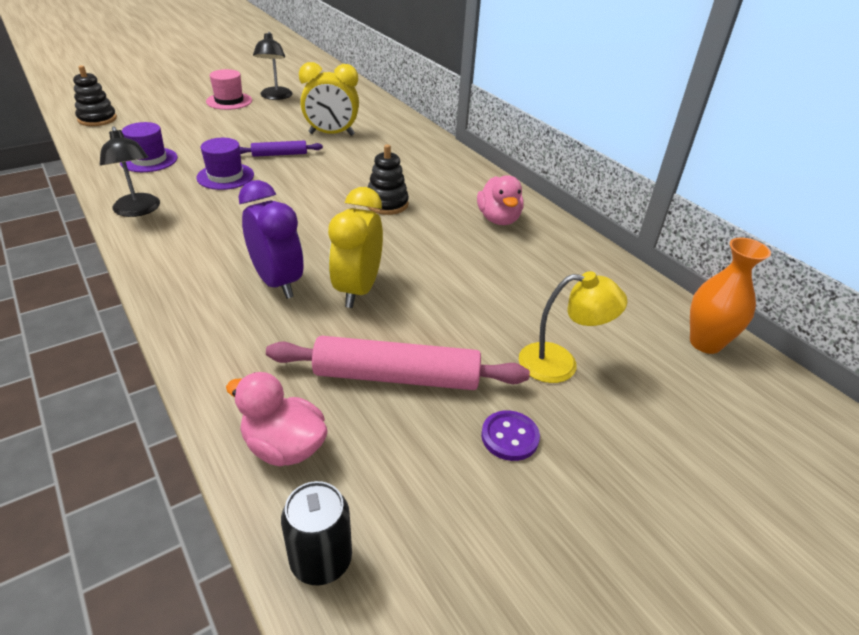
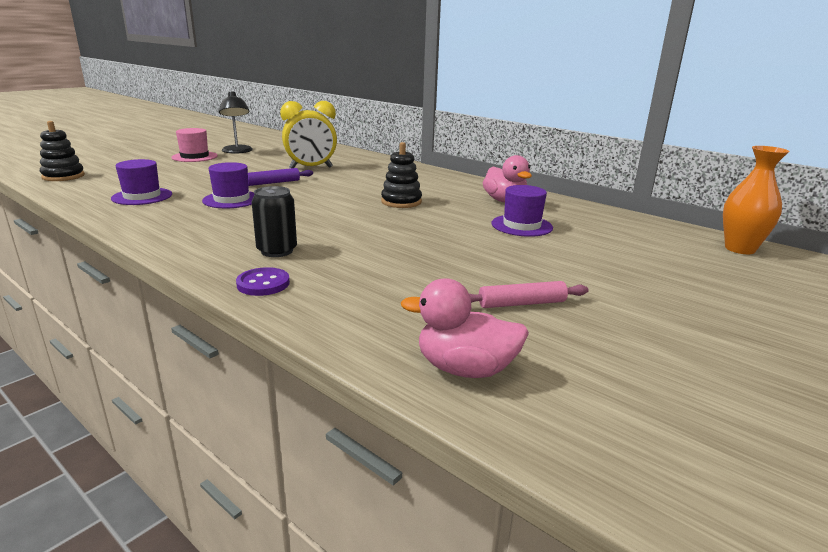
camera: 15 degrees left, 15 degrees down
(138, 210) = (158, 229): black lamp -> none
(277, 282) = (347, 259): purple clock -> none
(321, 560) = (590, 448): black can -> black can (277, 251)
(358, 290) = (428, 254): yellow clock -> none
(396, 377) = (522, 303): pink rolling pin -> pink rolling pin, size x0.53
(486, 262) = (521, 225): none -> purple hat
(509, 437) = (661, 326): purple button -> purple button (263, 284)
(560, 364) = (649, 275): yellow lamp -> none

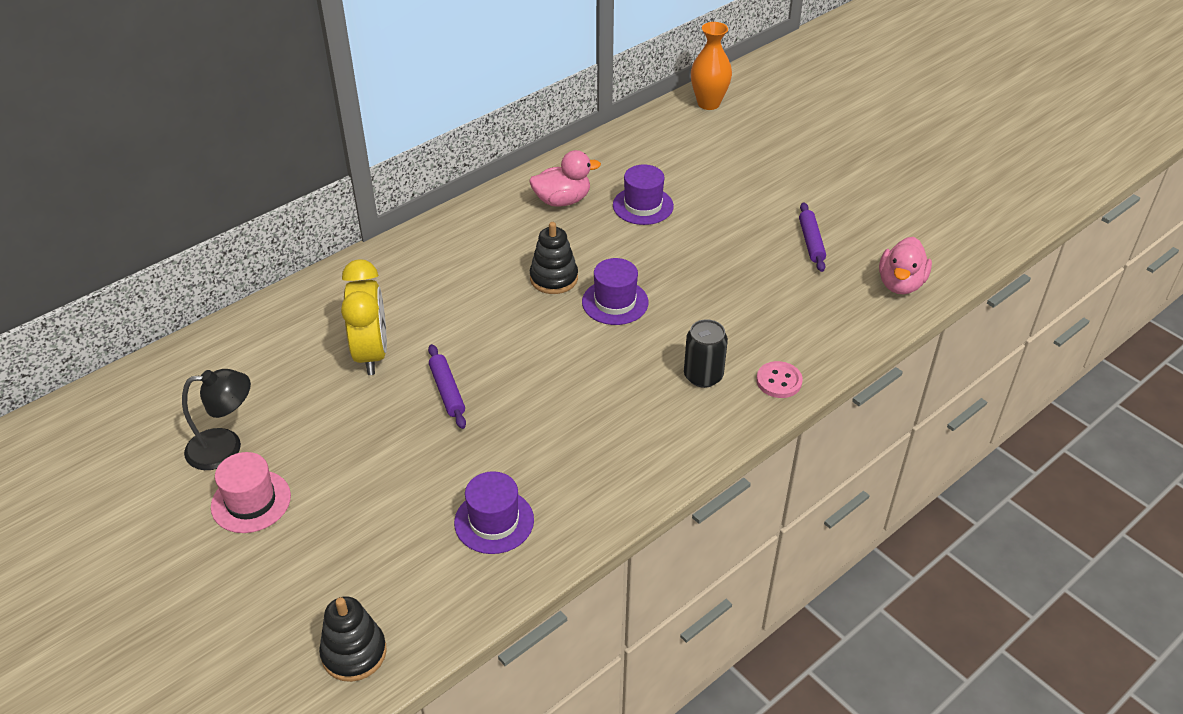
camera: 80 degrees left, 20 degrees up
(231, 199) = (523, 426): purple hat -> purple hat (615, 302)
(263, 284) = (779, 381): purple button -> pink button
(522, 303) = (811, 242): pink rolling pin -> purple rolling pin

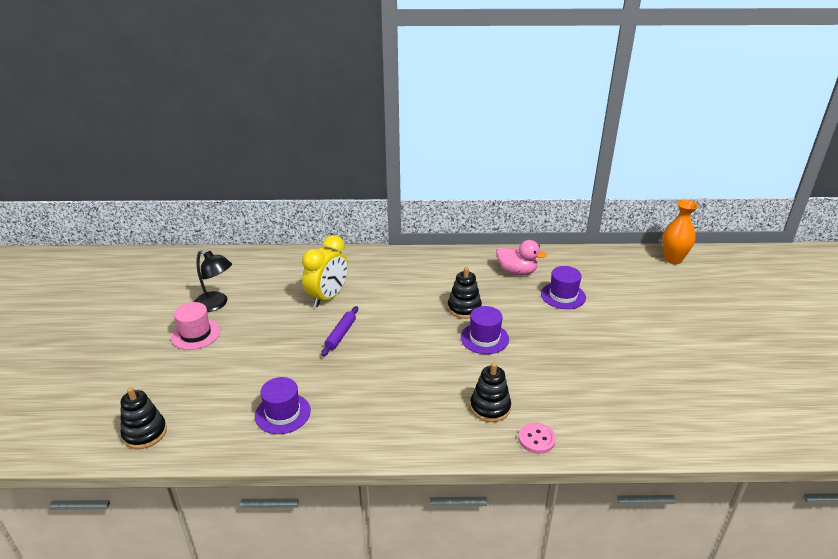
camera: 40 degrees right, 10 degrees down
(703, 376) = (490, 407): black can -> black stacking toy
(811, 242) = (657, 369): purple rolling pin -> none
(900, 284) = (699, 429): pink duck -> none

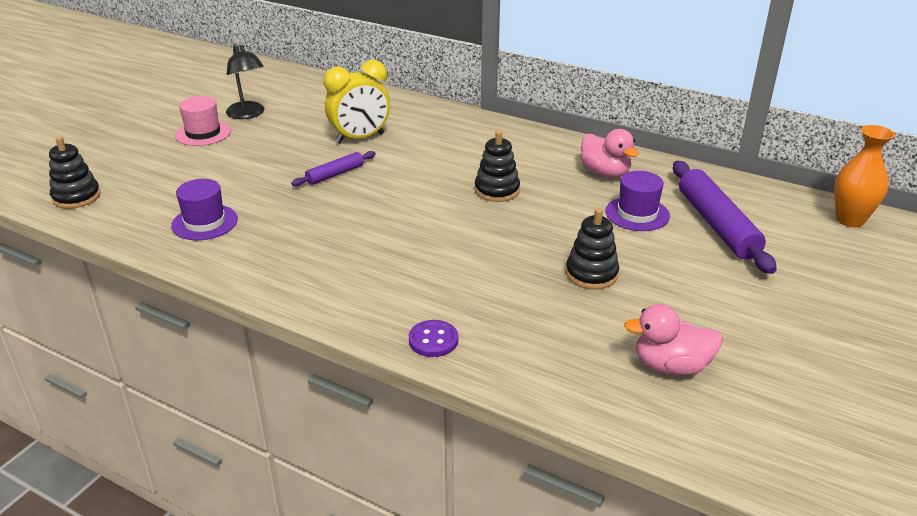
camera: 30 degrees right, 0 degrees up
(484, 338) = (487, 225): purple hat -> none
(490, 407) = (416, 291): black stacking toy -> black stacking toy (591, 274)
(536, 439) = (433, 340): pink button -> purple button
(612, 287) = (717, 225): none -> purple rolling pin
(678, 396) = (671, 366): none -> pink duck

